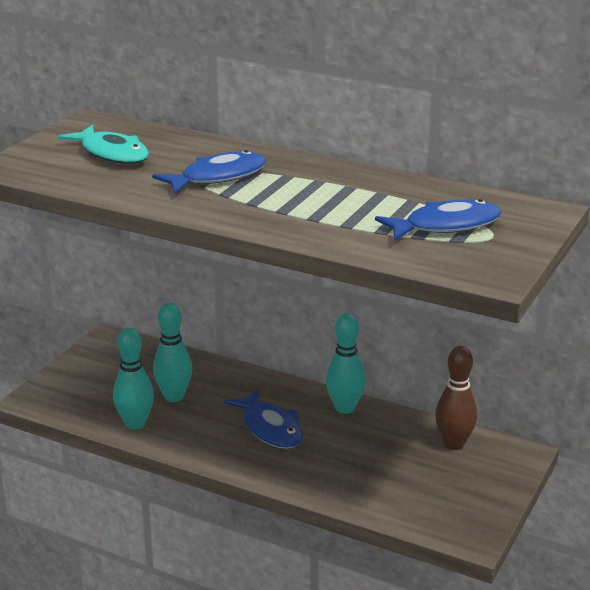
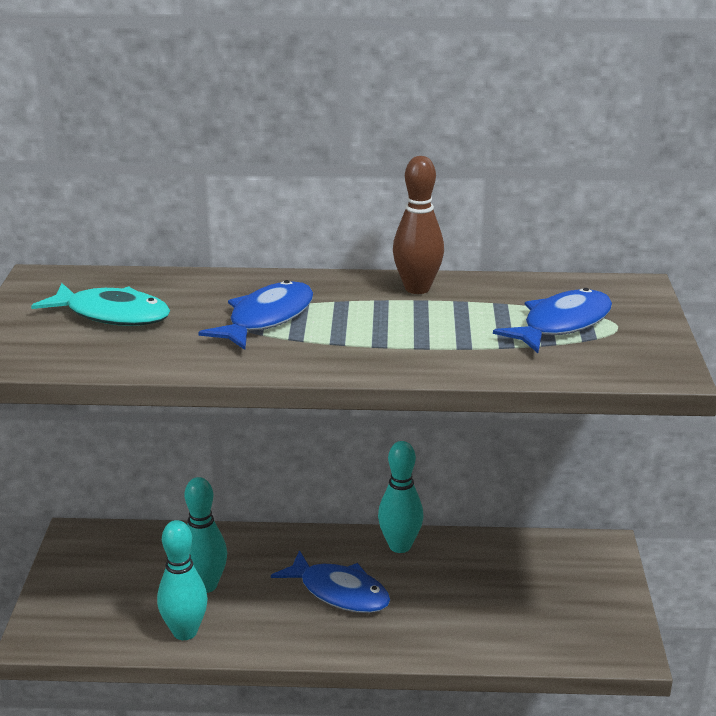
camera: 25 degrees left, 0 degrees up
(454, 444) = (535, 554): brown bowling pin -> brown bowling pin (417, 288)

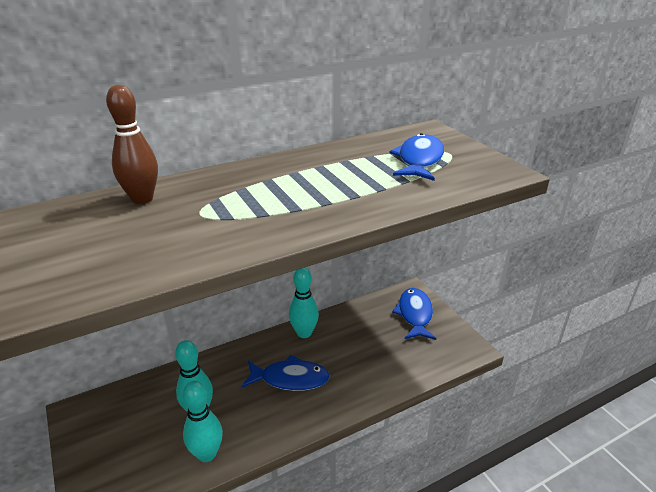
camera: 30 degrees left, 5 degrees up
(112, 315) = (93, 237): turquoise fish -> none
(266, 319) = (225, 206): blue fish -> blue fish (414, 314)
(417, 288) = (308, 160): brown bowling pin -> brown bowling pin (142, 199)

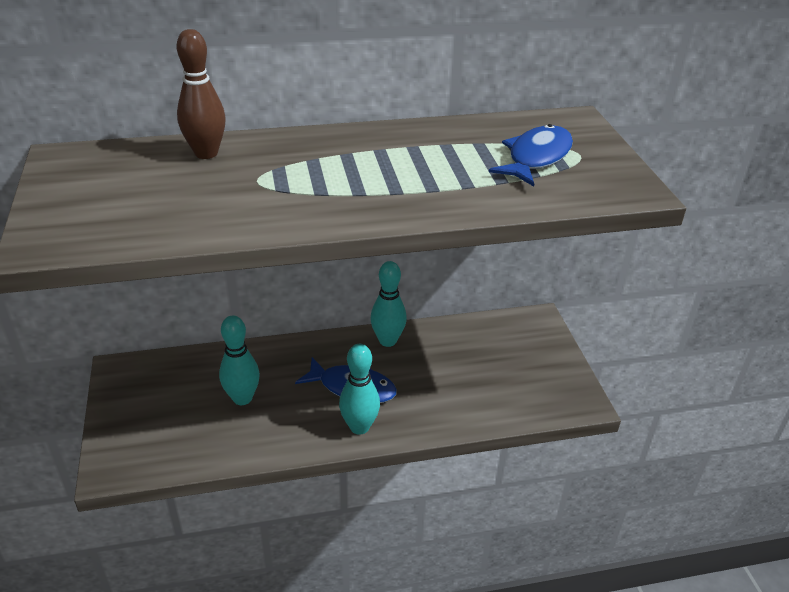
camera: 15 degrees right, 5 degrees up
(207, 454) = (237, 443): turquoise bowling pin -> turquoise bowling pin (359, 427)
(414, 314) = (530, 347): blue fish -> none

